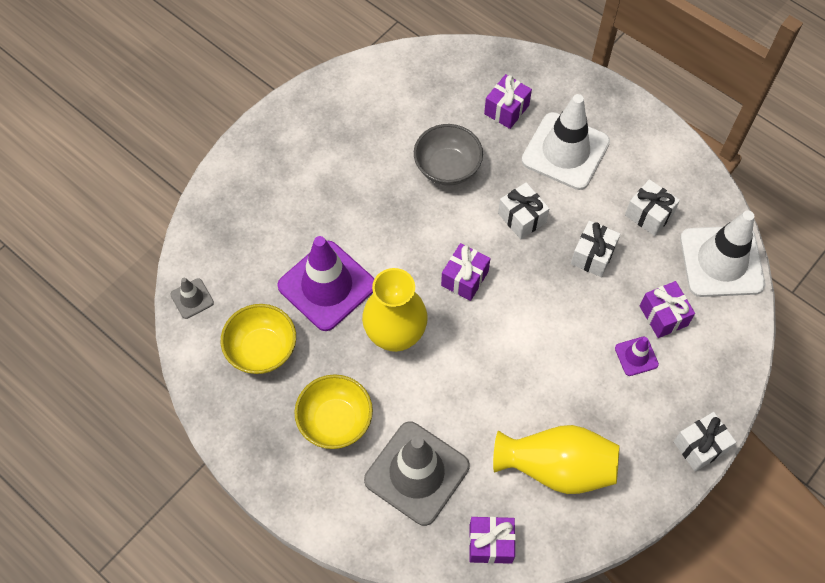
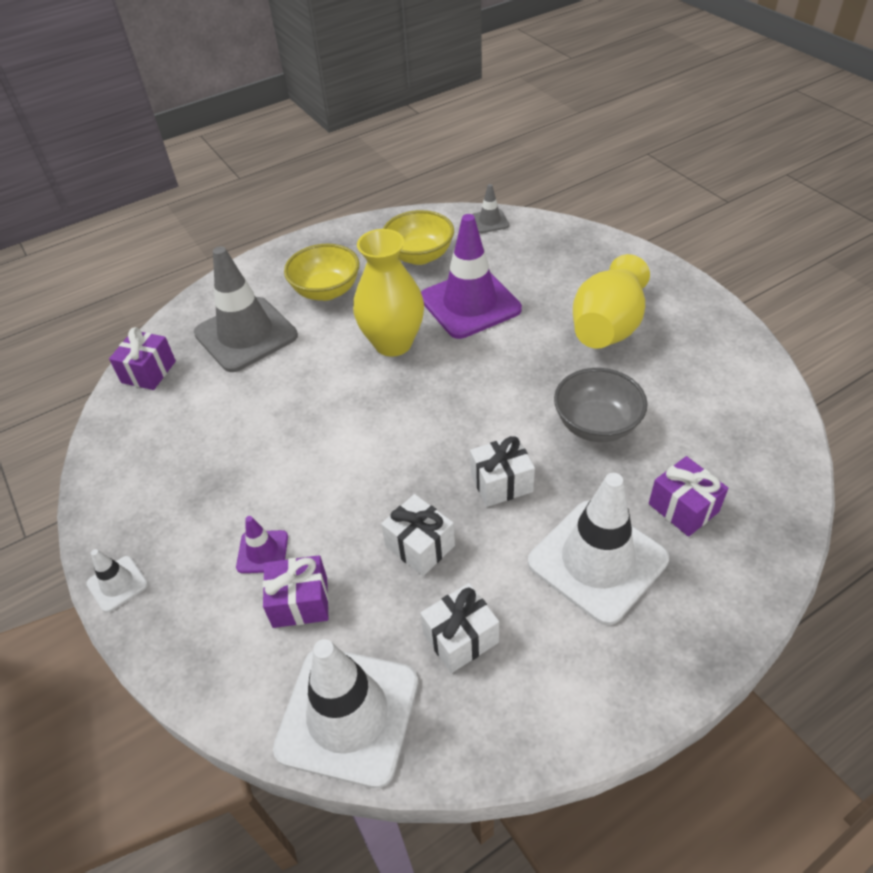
camera: 110 degrees right, 15 degrees down
(464, 278) = (437, 410): purple gift -> none
(556, 467) = (184, 438): yellow vase -> yellow vase (607, 327)
(700, 446) = (117, 584): white gift -> white traffic cone

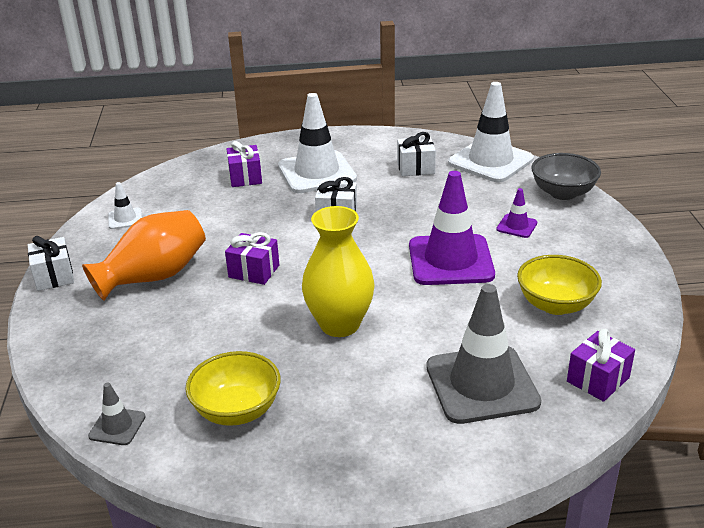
camera: 155 degrees left, 15 degrees down
(117, 584) = (623, 237): white traffic cone -> white traffic cone (125, 219)
(300, 602) = (500, 200): purple gift -> purple gift (254, 271)
(326, 291) = (370, 405): yellow bowl -> yellow bowl (555, 305)
(420, 546) = (412, 203): white gift -> white gift (54, 276)
(470, 304) = (239, 336): purple traffic cone -> purple traffic cone (450, 260)
(596, 425) = (243, 223): grey bowl -> grey bowl (563, 193)
(607, 327) = (154, 276): yellow vase -> orange vase

